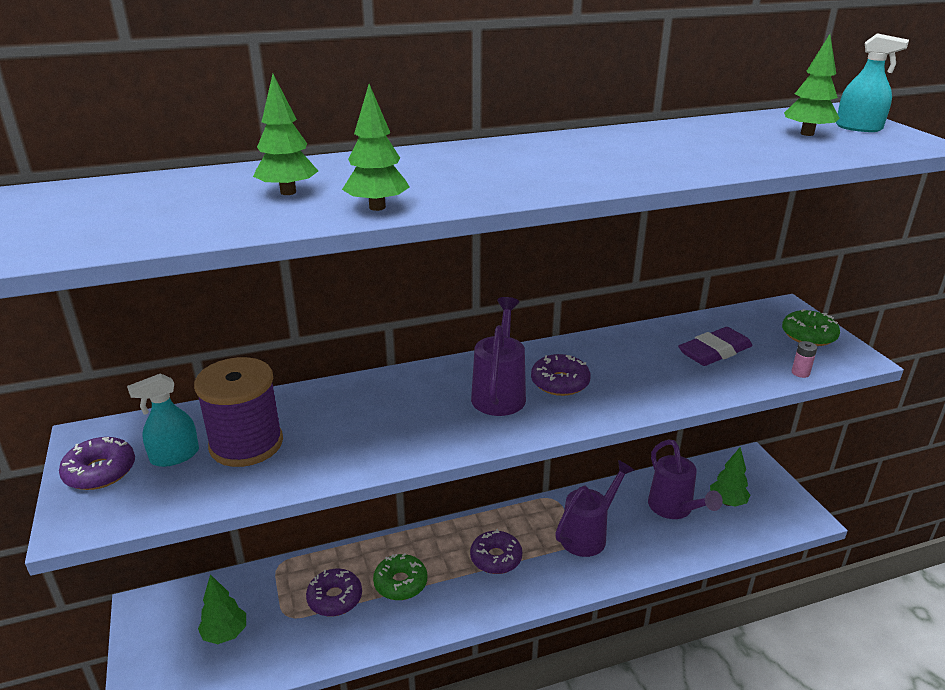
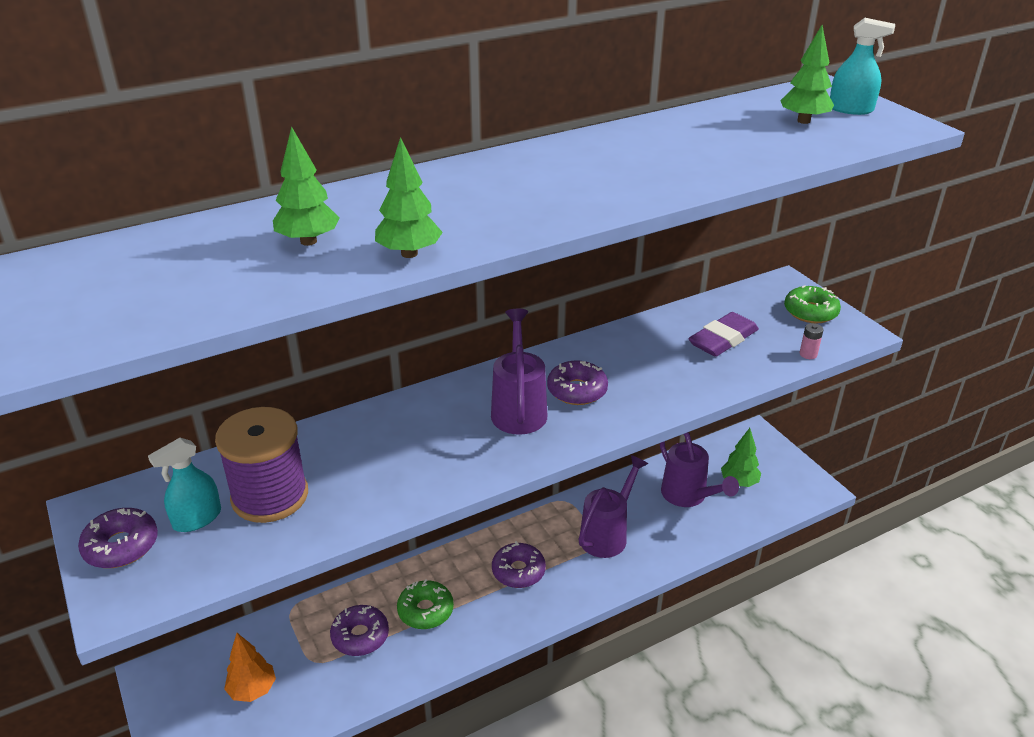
camera: 10 degrees left, 5 degrees up
(225, 634) = (253, 690): green tree -> orange tree

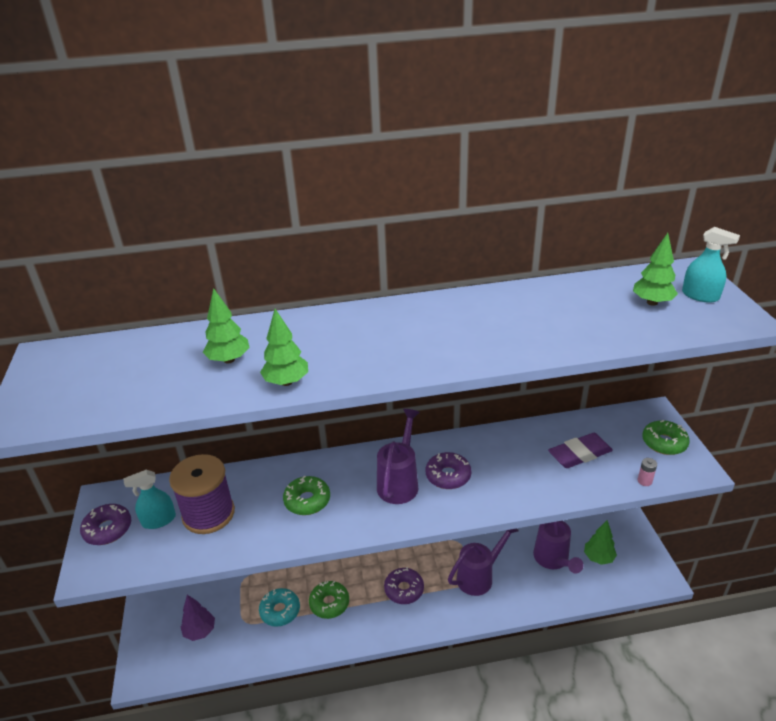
camera: 20 degrees right, 0 degrees up
(253, 690) = (200, 631): orange tree -> purple tree
(360, 636) = (280, 611): purple donut -> turquoise donut
(405, 453) = (307, 500): none -> green donut

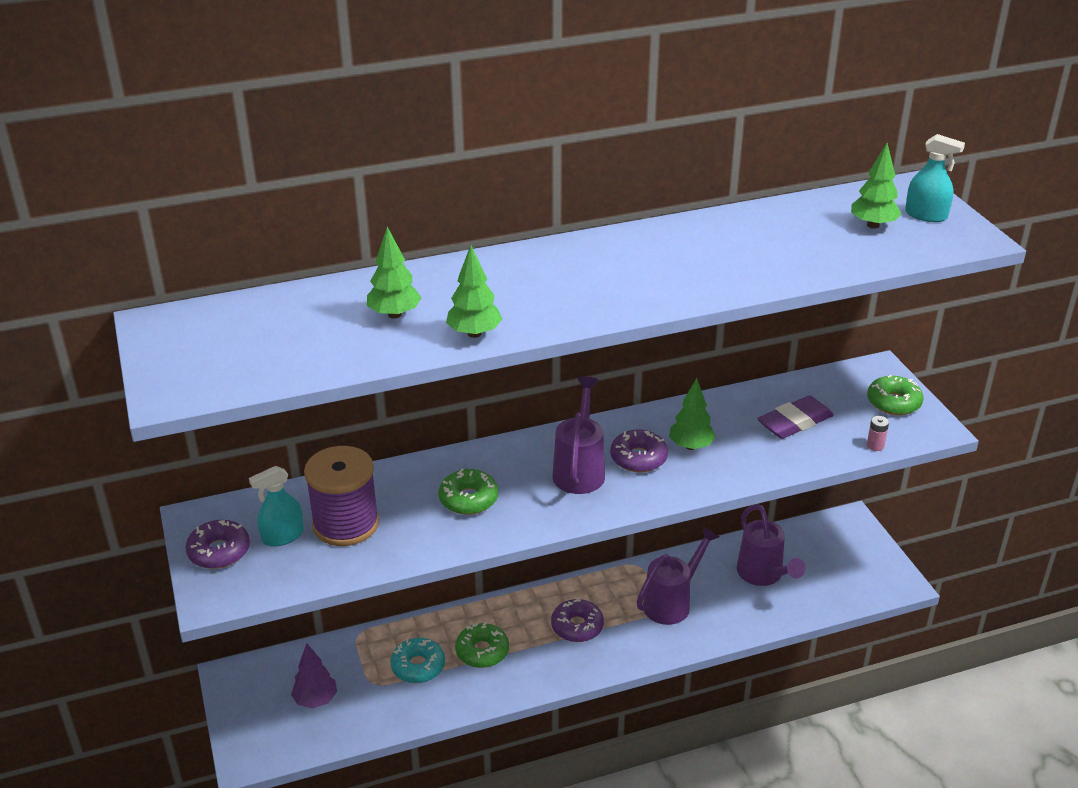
camera: 10 degrees left, 0 degrees up
(598, 558) = (819, 567): green tree -> green tree (690, 446)

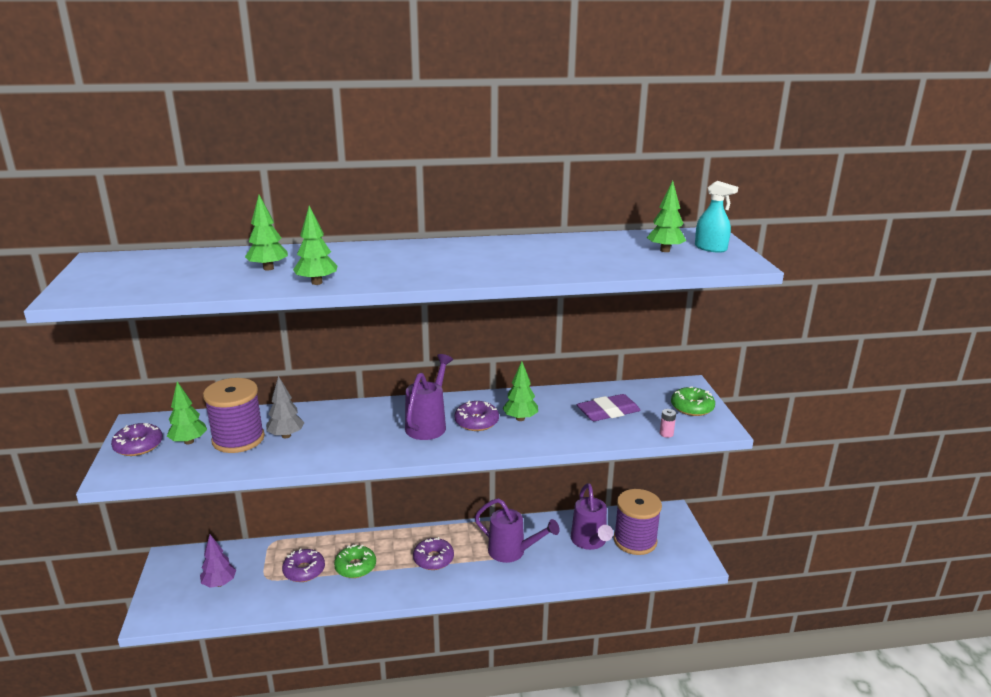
camera: 10 degrees right, 10 degrees down
(283, 536) = (189, 441): turquoise spray bottle -> green tree
(405, 510) = (286, 435): none -> grey tree
(418, 666) = (304, 570): turquoise donut -> purple donut
(468, 499) = (336, 434): green donut -> none
(672, 602) = (512, 552): purple watering can -> purple watering can turned 60 degrees clockwise
(817, 566) = (635, 540): none -> purple spool

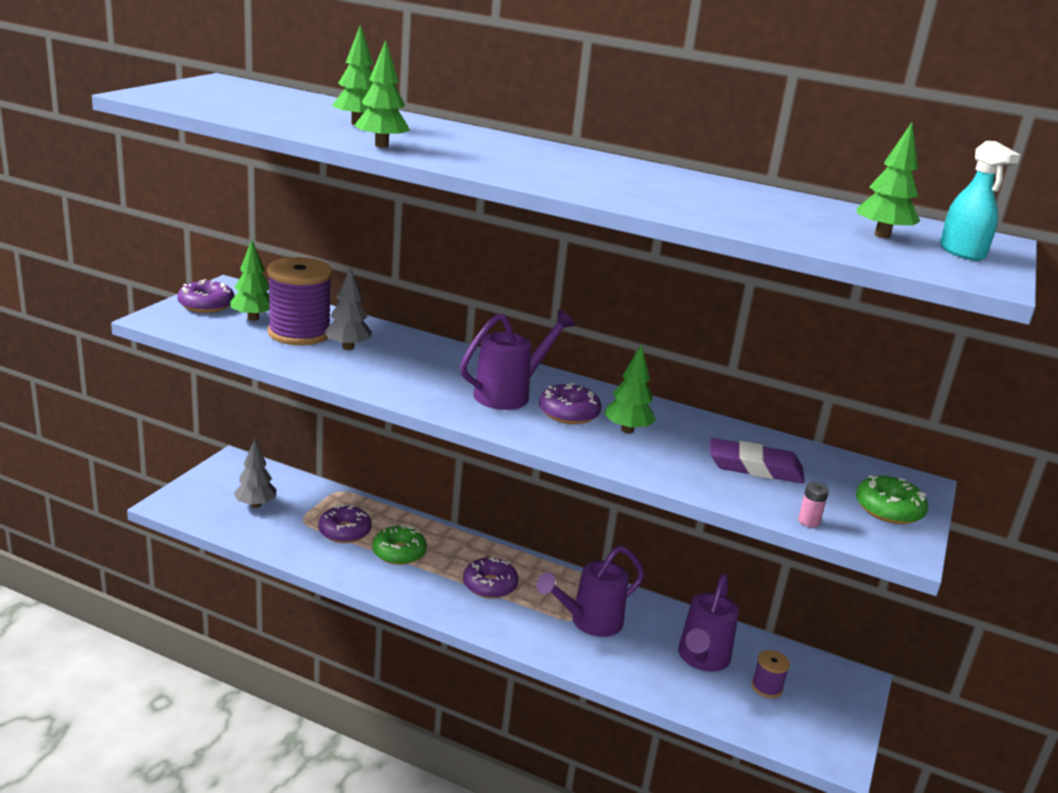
camera: 30 degrees right, 0 degrees up
(219, 583) = (256, 505): purple tree -> grey tree
(512, 552) = (589, 622): purple watering can -> purple watering can turned 90 degrees clockwise
(635, 540) = (766, 687): purple spool -> purple spool, size x0.47

